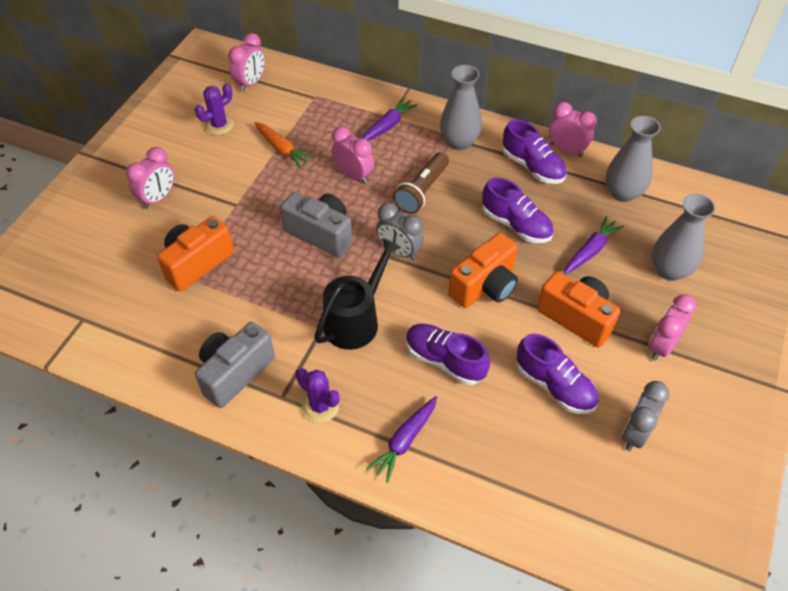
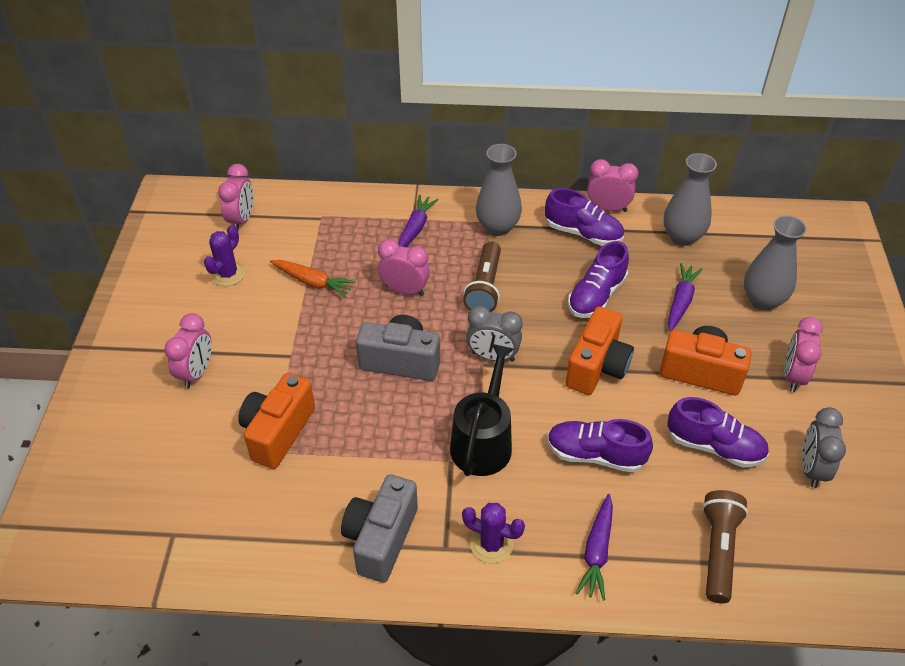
camera: 20 degrees left, 5 degrees down
(510, 476) = (718, 551): none -> brown flashlight
(516, 225) = (596, 296): purple shoe -> purple shoe turned 105 degrees clockwise

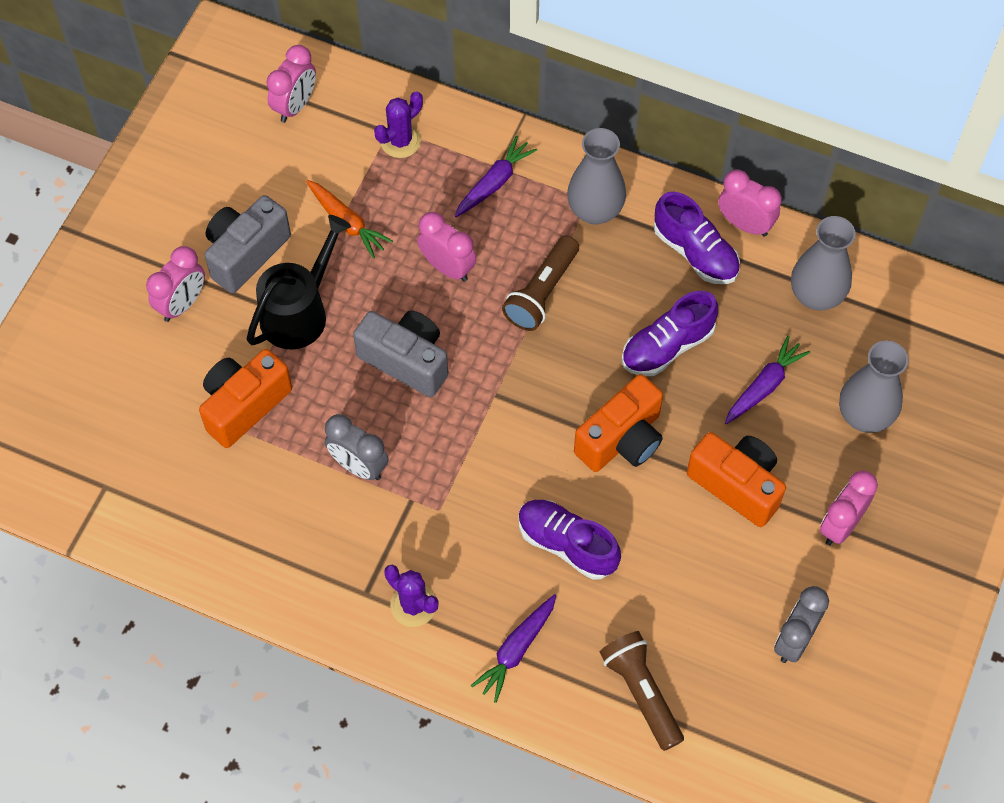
camera: 20 degrees right, 15 degrees up
(228, 274) = (255, 181): purple cactus -> purple cactus (400, 141)
(381, 538) = (306, 561): grey camera -> grey camera (246, 253)
(483, 442) = (454, 489): black watering can -> black watering can (299, 312)
(493, 356) = (510, 388): grey clock -> grey clock (359, 466)
(714, 446) = (702, 579): purple shoe -> none
(718, 551) = (641, 693): brown flashlight -> brown flashlight turned 60 degrees counterclockwise

